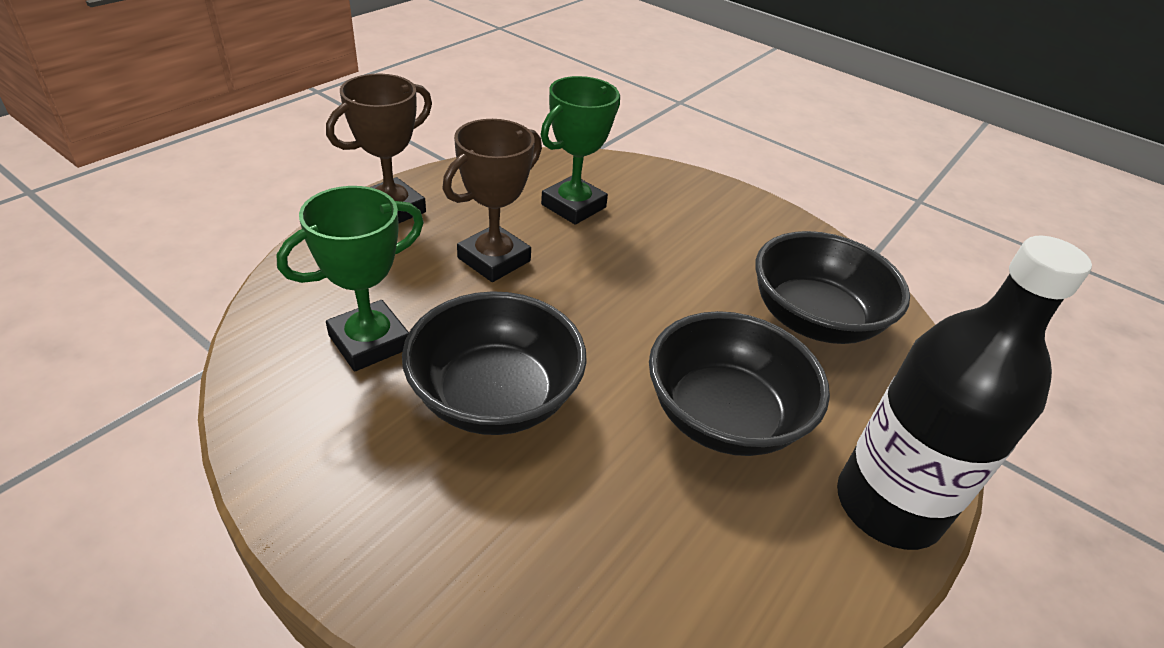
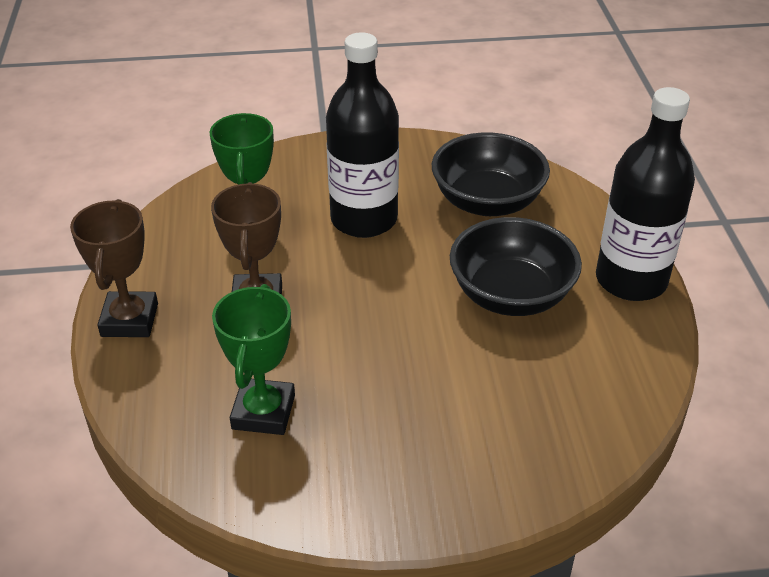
camera: 40 degrees left, 0 degrees up
(495, 397) = (385, 381): black bowl -> none
(671, 259) = (364, 219): none -> black bottle

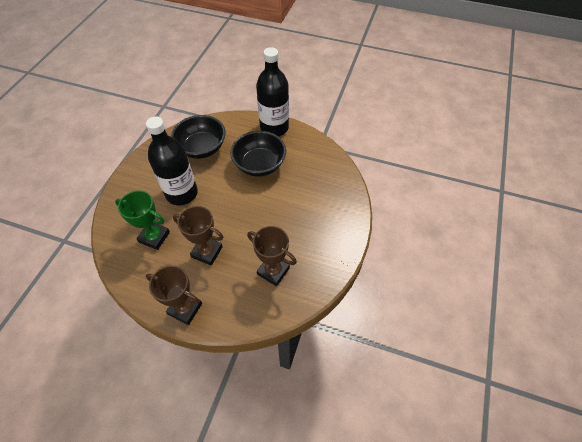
camera: 65 degrees left, 15 degrees up
(263, 412) = (273, 271): green trophy -> brown trophy

